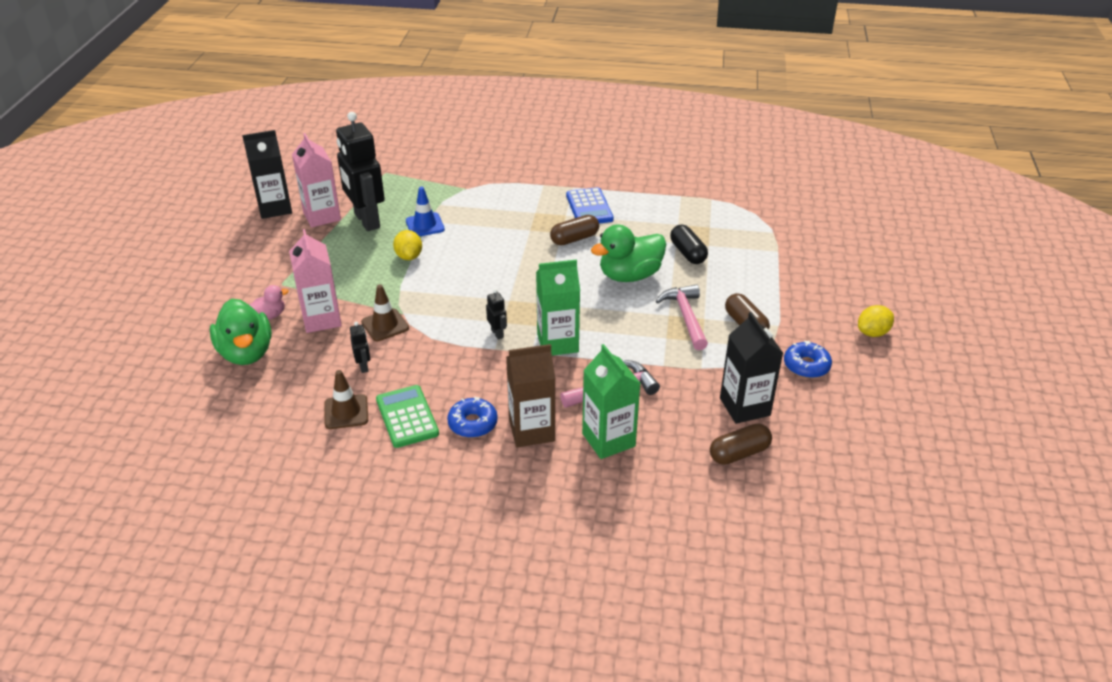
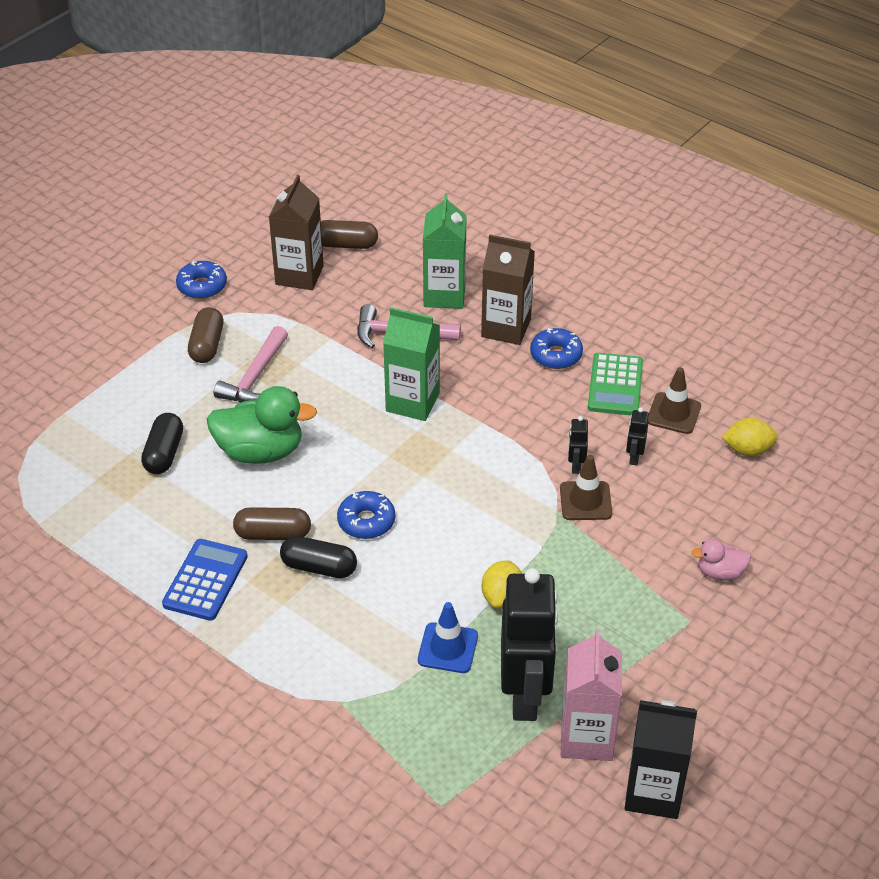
camera: 150 degrees left, 5 degrees up
(246, 353) = (761, 528): green duck -> none
(321, 319) = (657, 541): pink carton -> none
(497, 333) = (467, 439): black robot -> black robot (575, 466)
(524, 264) = (366, 521): none -> blue donut
(531, 233) = (319, 567): none -> black capsule
(744, 407) = (299, 275): black carton -> brown carton
(872, 333) = (101, 289): yellow lemon -> yellow lemon (747, 450)

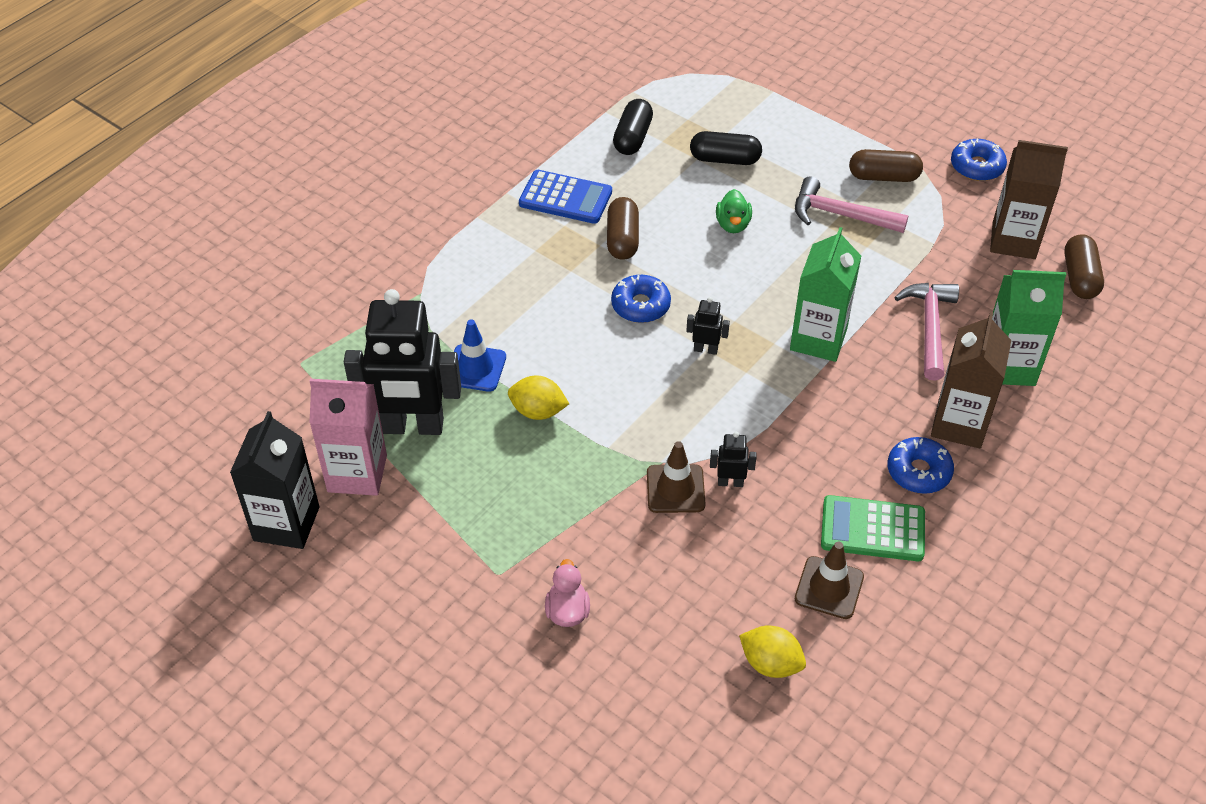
camera: 90 degrees right, 5 degrees up
(260, 451) = (733, 224): green duck -> green duck, size x0.51
(319, 567) = (580, 273): black capsule -> black capsule (632, 138)
(634, 457) = (748, 540): black robot -> black robot (705, 349)
(747, 450) = (770, 663): yellow lemon -> yellow lemon turned 60 degrees counterclockwise

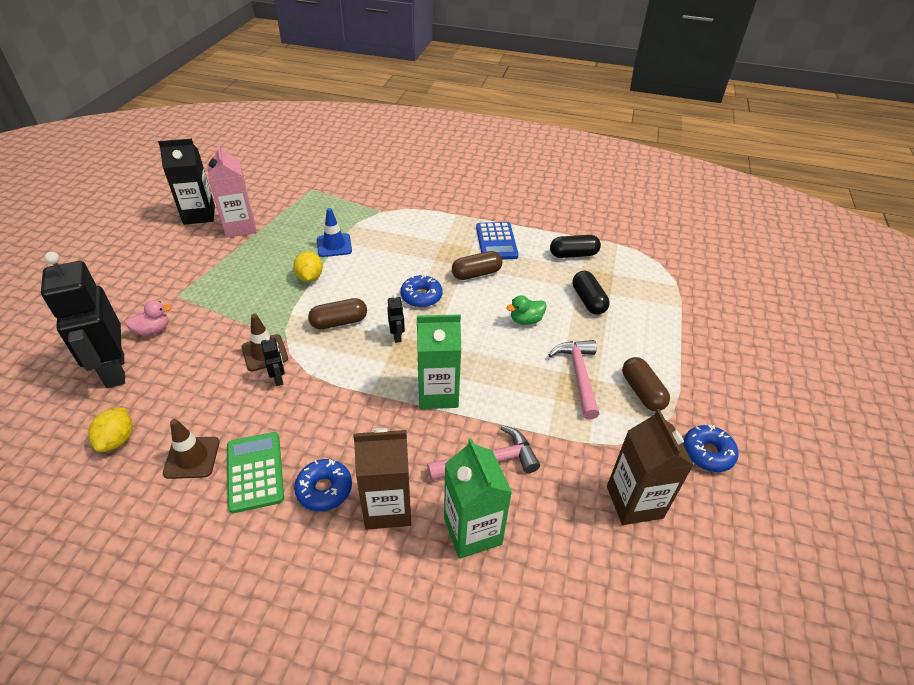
camera: 65 degrees right, 5 degrees down
(412, 427) = (280, 236): black robot -> black robot (114, 370)
(1080, 277) = (623, 570): brown capsule -> brown capsule (339, 322)

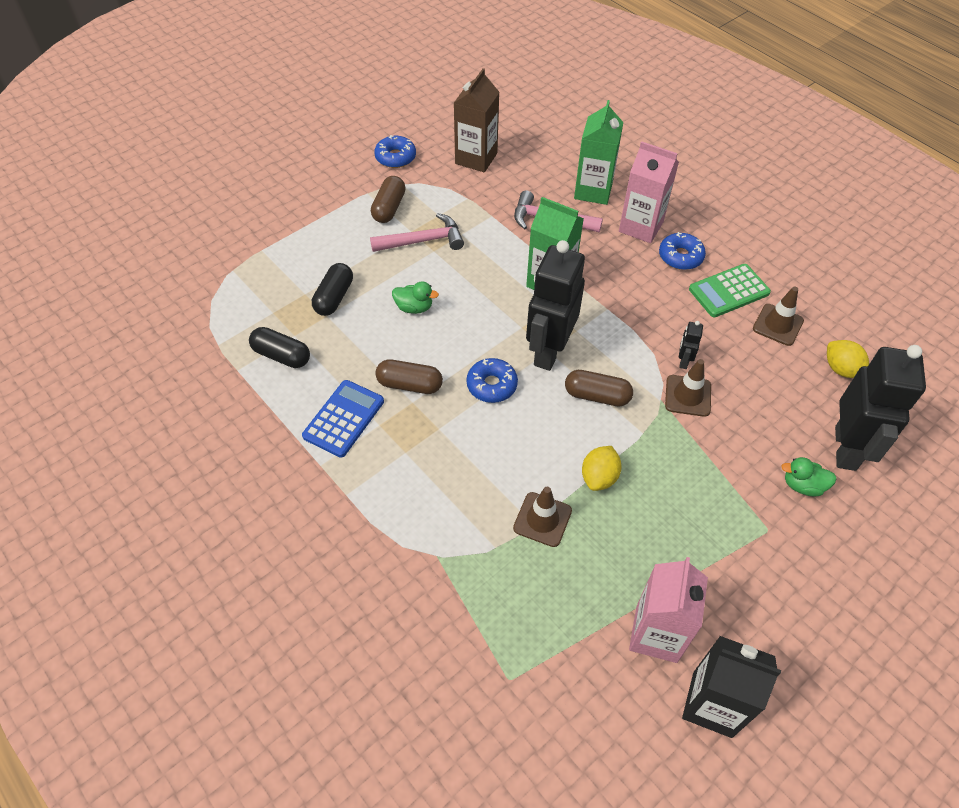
camera: 145 degrees left, 10 degrees up
(118, 440) = (841, 369): yellow lemon -> yellow lemon turned 75 degrees counterclockwise
(153, 330) = (802, 485): pink duck -> green duck
(255, 472) = (729, 291): green calculator -> green calculator turned 45 degrees clockwise
(334, 245) = (542, 519): blue traffic cone -> brown traffic cone
(387, 507) = (641, 227): brown carton -> pink carton
(397, 336) = (548, 351): black robot -> black robot, size x2.46
(579, 376) = (423, 241): pink hammer -> pink hammer turned 135 degrees counterclockwise

